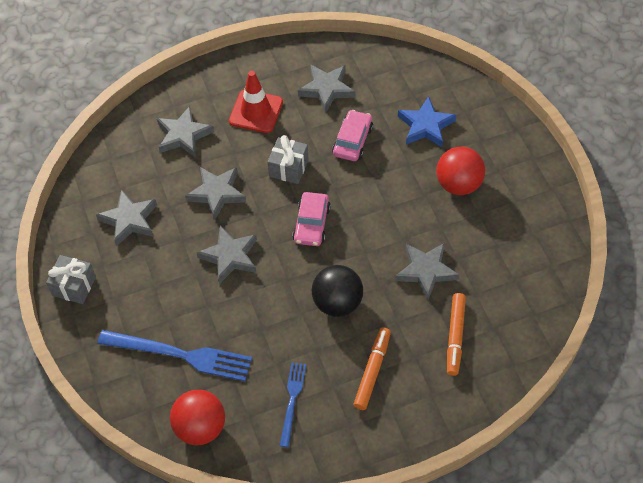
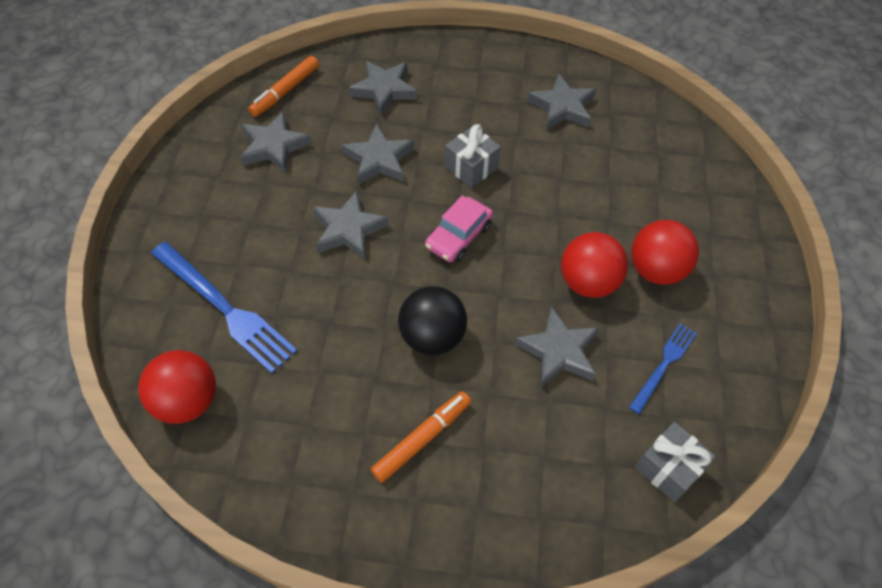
camera: 25 degrees right, 0 degrees up
(74, 286) = (174, 185): grey gift -> grey gift (668, 468)
(256, 111) = (473, 98): red traffic cone -> none
(292, 400) = (307, 424): blue fork -> blue fork (664, 365)
(352, 141) = (559, 170): pink car -> none
(419, 215) = (588, 282): none -> red ball
(425, 126) = (653, 189): blue star -> none
(455, 337) = (549, 449): orange marker -> orange marker (285, 91)

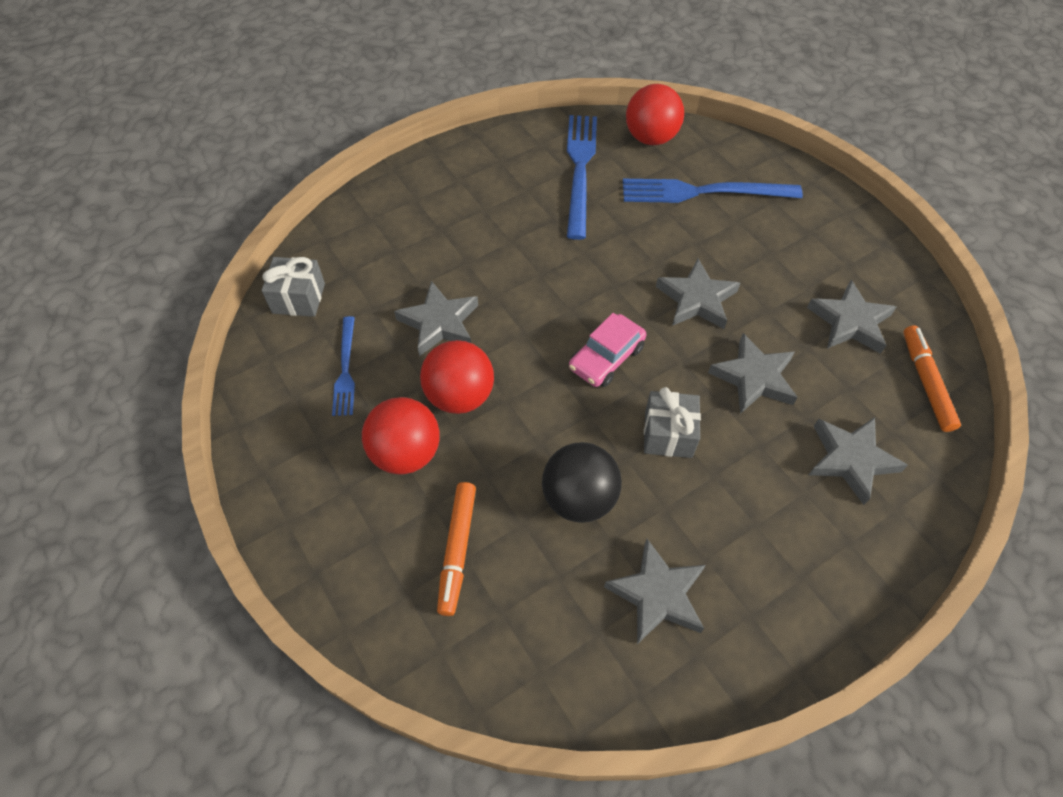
camera: 140 degrees right, 0 degrees up
(292, 416) = (580, 170): none -> blue fork
(422, 439) = (486, 209): orange marker -> orange marker (457, 550)
(432, 336) = (543, 269): black ball -> black ball (579, 498)
(458, 236) = (606, 358): pink car -> pink car turned 135 degrees counterclockwise

